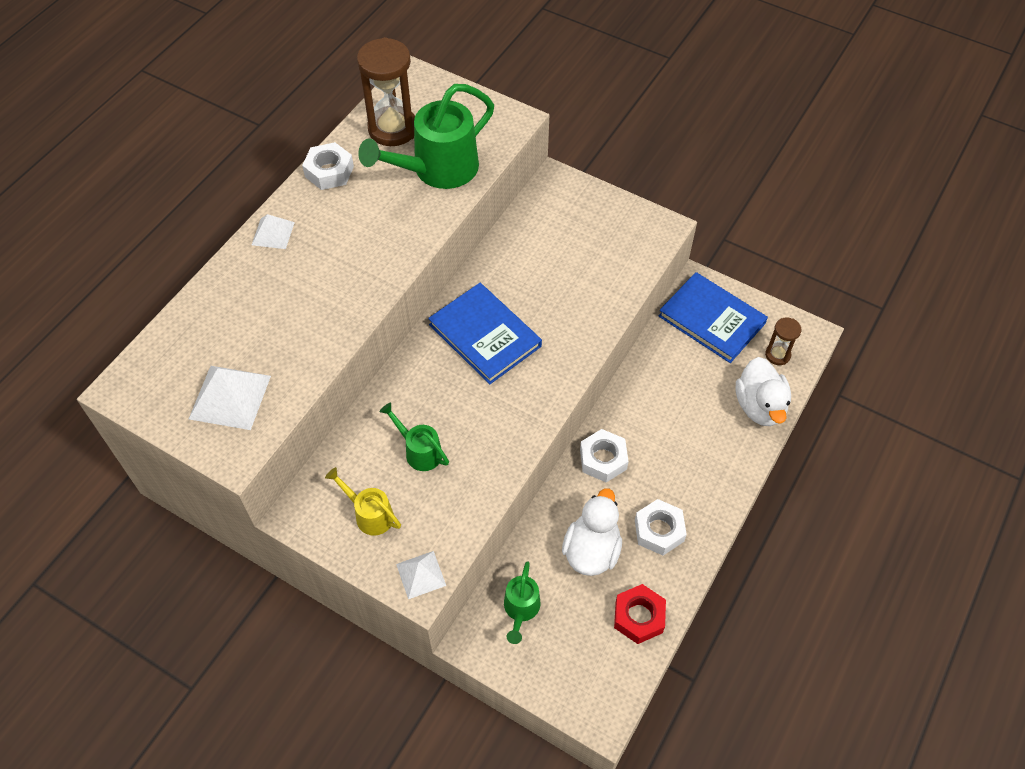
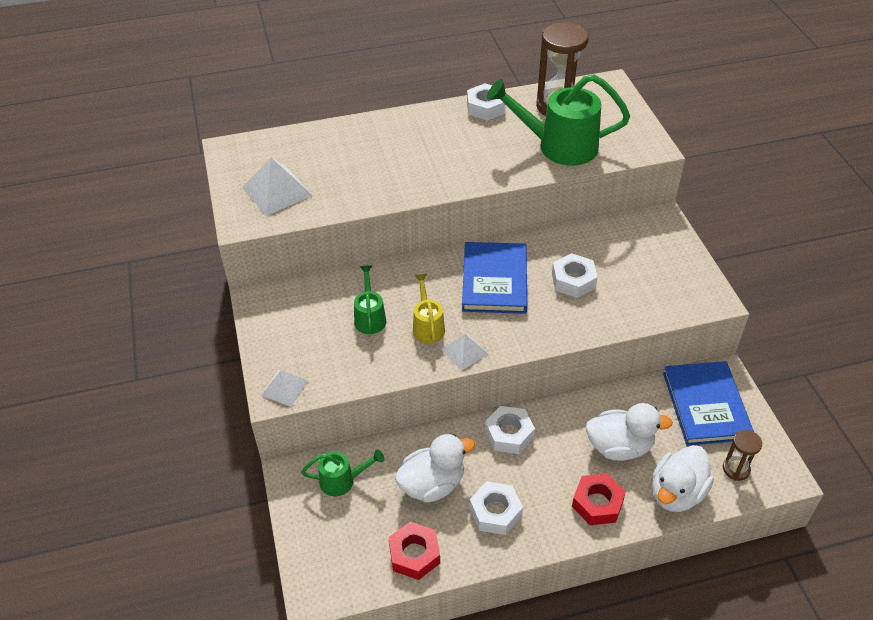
camera: 45 degrees right, 10 degrees down
(273, 233) = (409, 121): white pyramid -> white pyramid (464, 351)
(369, 514) = (297, 330): yellow watering can -> yellow watering can (427, 326)
(521, 609) = (342, 480): green watering can -> green watering can turned 150 degrees counterclockwise
(546, 288) = (573, 280): none -> white nut
(688, 402) = (619, 447): none -> white duck
(718, 460) = (597, 503): none -> red nut

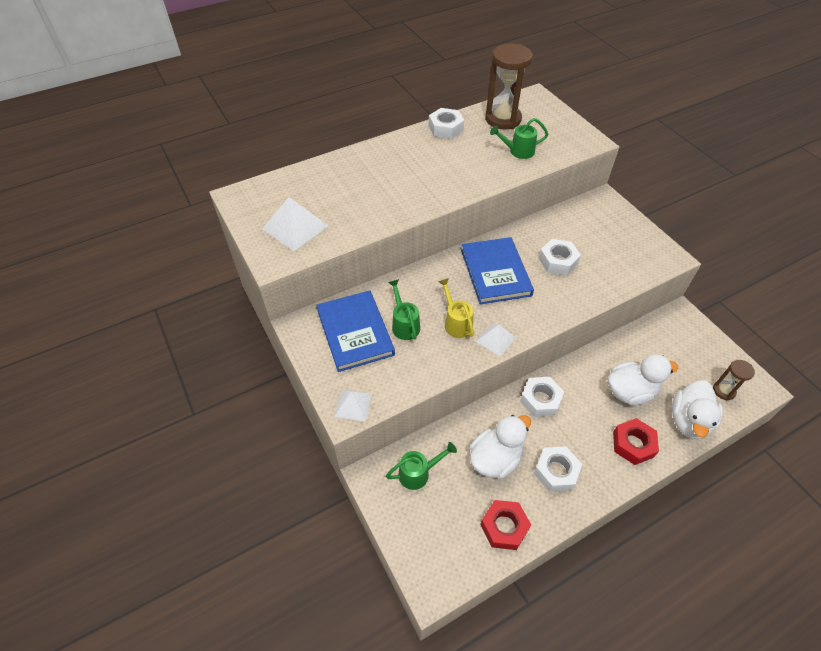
camera: 15 degrees left, 5 degrees up
(558, 146) = (518, 151): green watering can -> green watering can, size x0.51
(706, 405) = (680, 343): blue book -> blue book (355, 332)

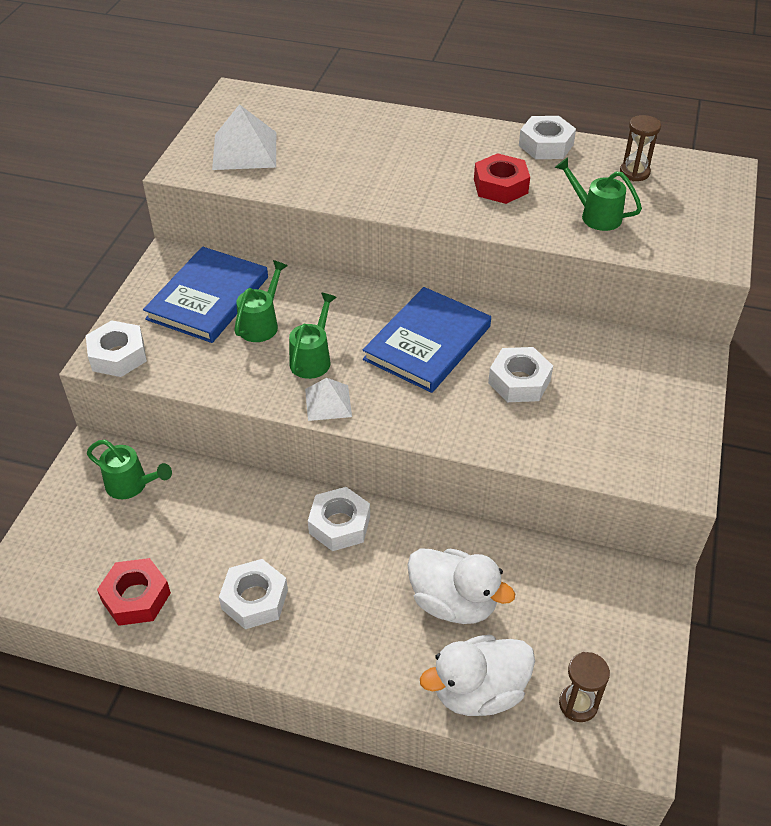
camera: 45 degrees right, 5 degrees down
(353, 405) = (118, 355): white pyramid -> white nut
(456, 322) = (313, 358): yellow watering can -> green watering can
(495, 459) = (215, 535): white duck -> none
(503, 119) = (634, 172): brown hourglass -> brown hourglass, size x0.51
(633, 444) = (374, 651): red nut -> red nut (500, 186)

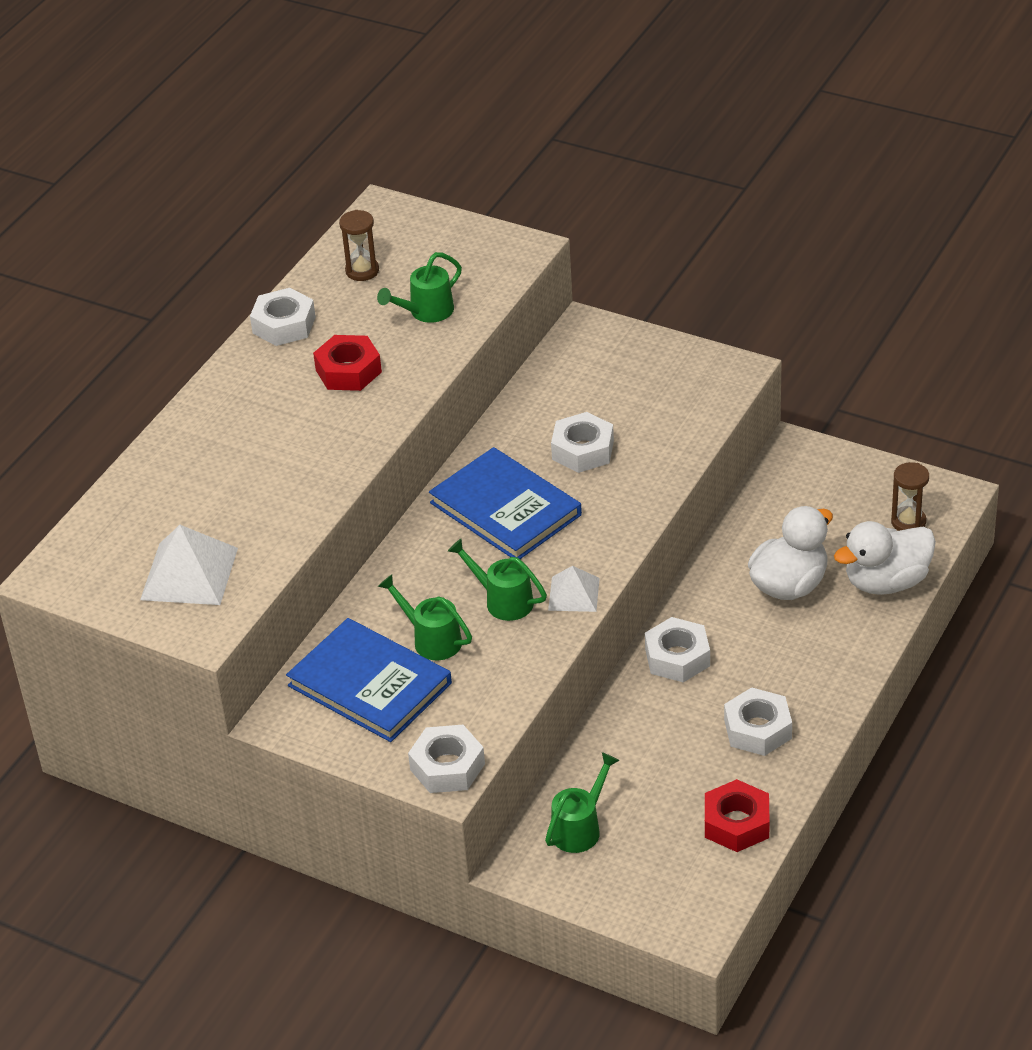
camera: 75 degrees left, 5 degrees down
(478, 691) = (886, 582): white duck -> white duck turned 75 degrees clockwise

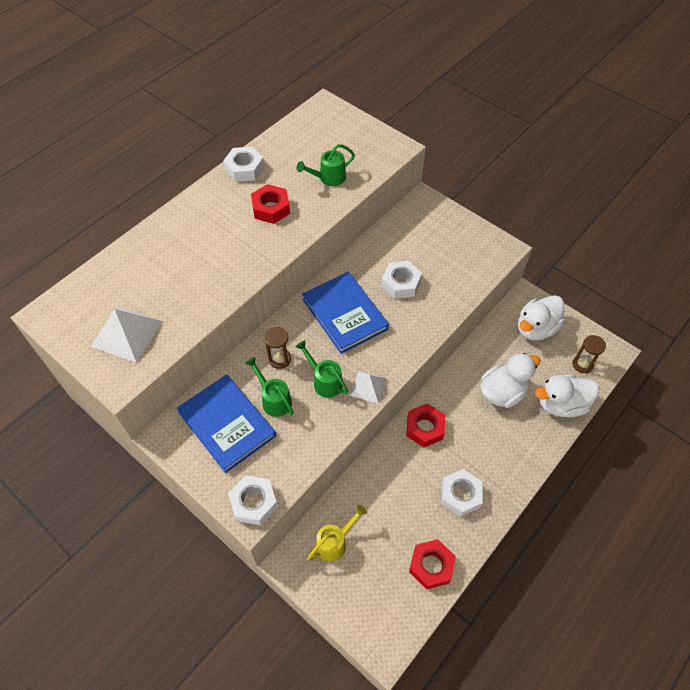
camera: 10 degrees right, 15 degrees up
(362, 271) = (300, 143): brown hourglass -> brown hourglass (279, 359)
(580, 828) = (335, 542): green watering can -> yellow watering can
(677, 657) = (425, 428): white nut -> red nut
(821, 488) = (536, 328): none -> white duck

